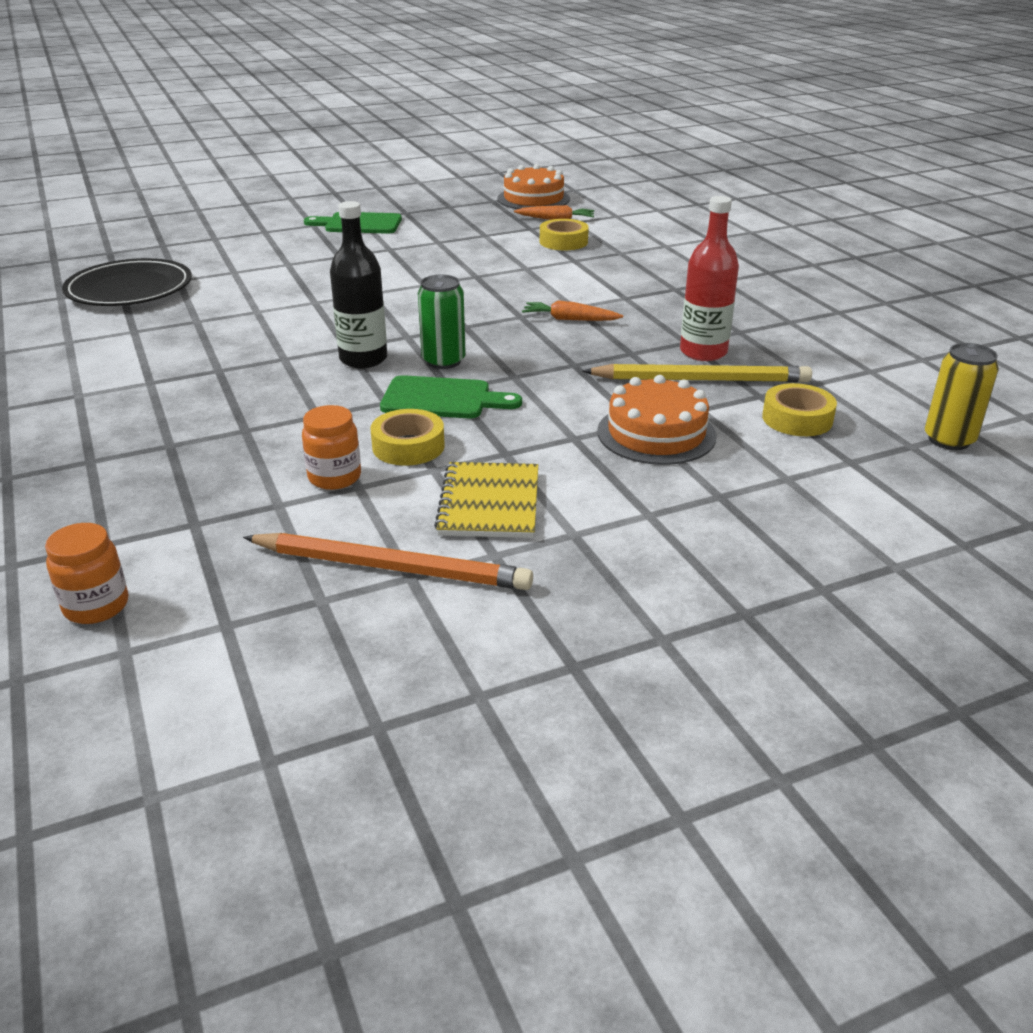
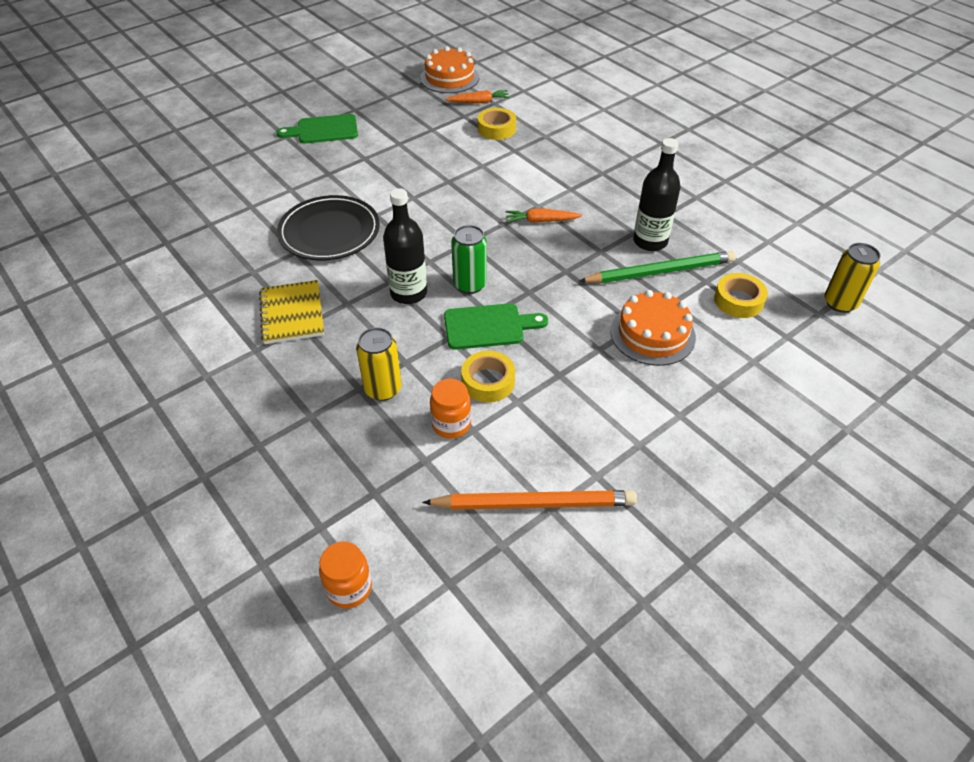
camera: 15 degrees left, 15 degrees up
(129, 289) = (174, 242): black plate -> black plate (329, 232)
(273, 434) = (383, 389): none -> yellow can
(489, 503) = (571, 427): yellow notebook -> yellow notebook (292, 314)
(700, 379) = (659, 271): yellow pencil -> green pencil
(703, 352) = (650, 241): red bottle -> black bottle

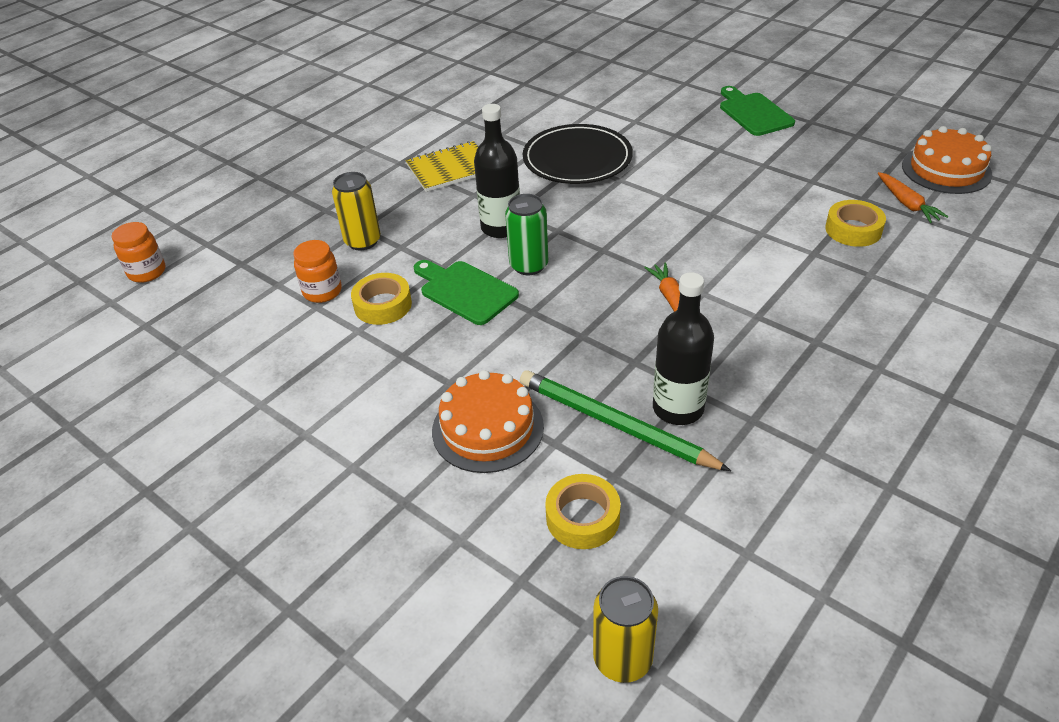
camera: 80 degrees right, 5 degrees down
(488, 326) = (465, 291): green cutting board -> green cutting board turned 150 degrees clockwise
(533, 503) = (226, 363): orange pencil -> none
(659, 271) = (615, 424): green pencil -> green pencil turned 150 degrees clockwise

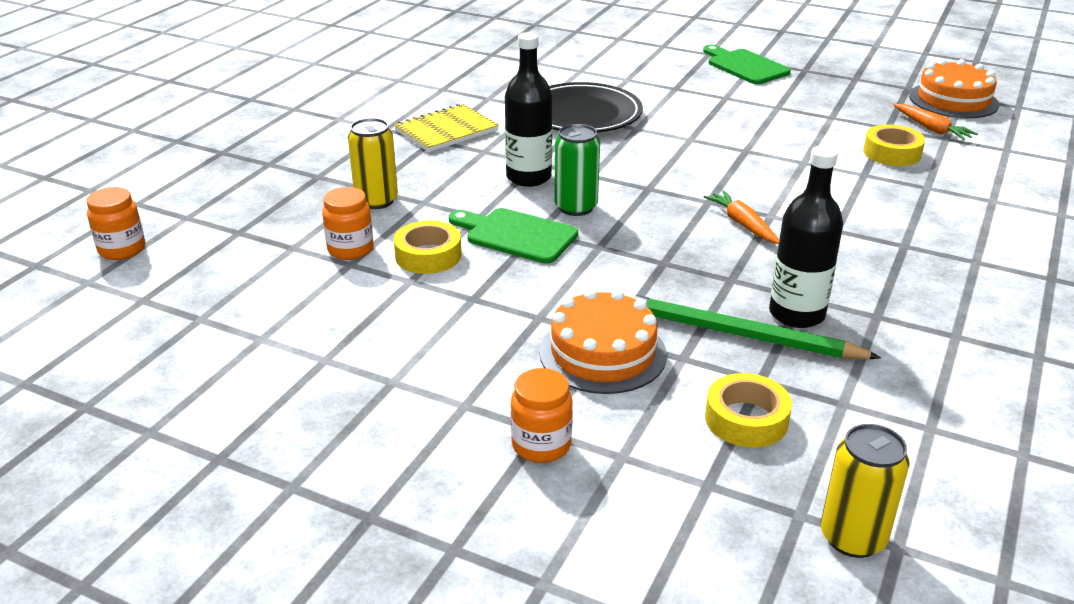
camera: 15 degrees left, 10 degrees down
(398, 517) = (541, 445): none -> orange jar

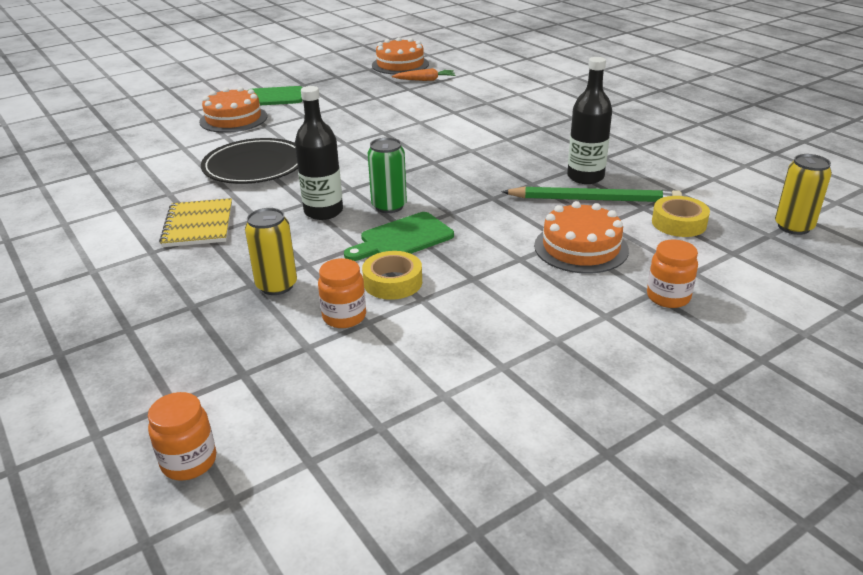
camera: 60 degrees left, 0 degrees up
(669, 68) = (233, 119): none -> orange cake
(739, 335) = (593, 199): green pencil -> green pencil turned 135 degrees counterclockwise
(742, 224) = (472, 161): orange carrot -> none
(892, 153) = (439, 97): yellow tape -> none

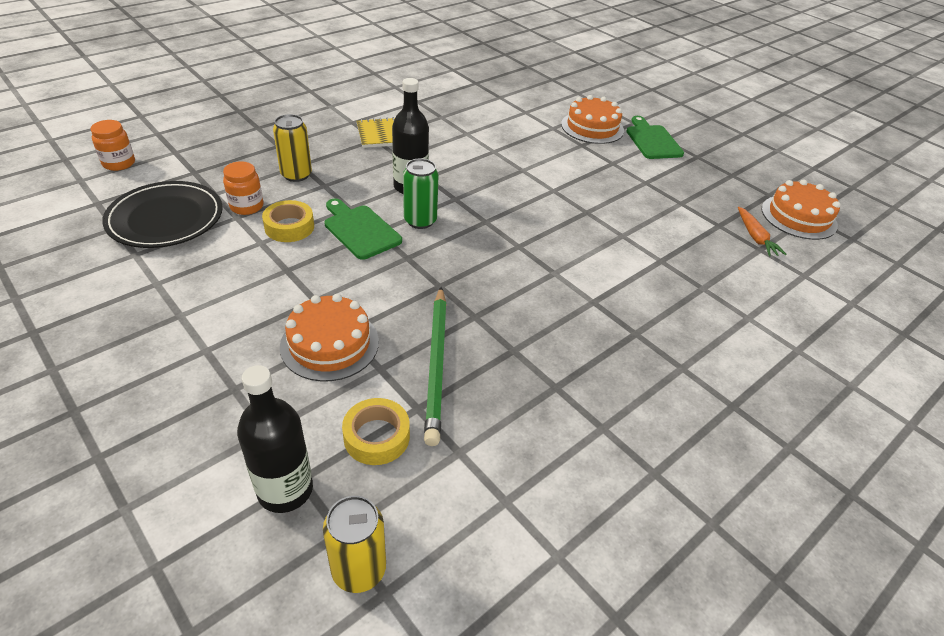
camera: 80 degrees right, 10 degrees up
(255, 166) = (494, 147): black plate -> black plate (166, 219)
(585, 177) = (495, 363): black bottle -> black bottle (285, 490)
(668, 297) = (223, 400): orange jar -> none

